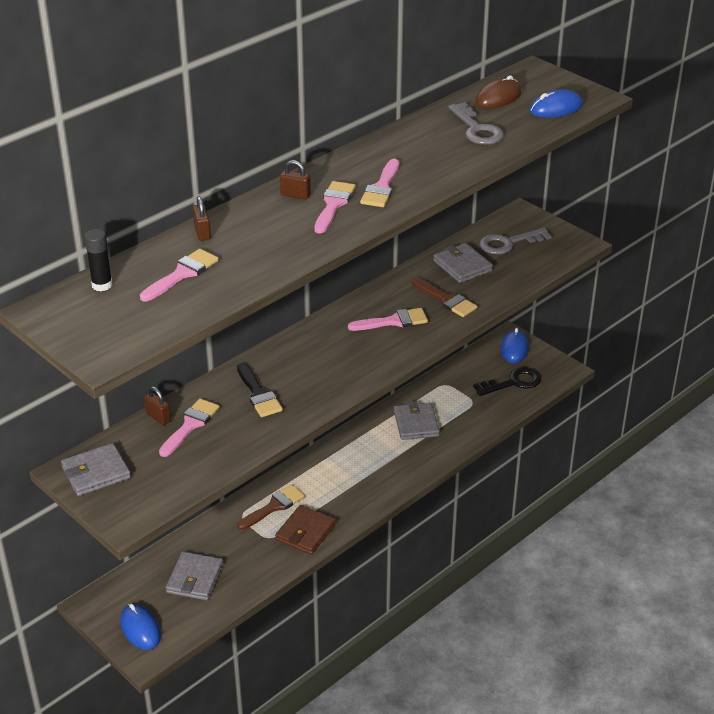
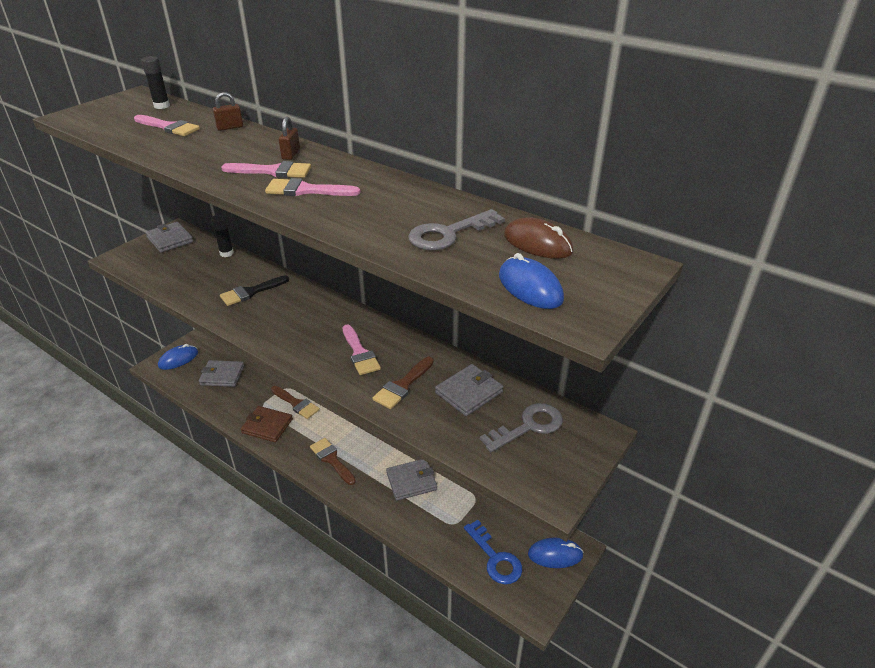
camera: 80 degrees right, 0 degrees up
(158, 417) = (226, 253): brown padlock -> black glue stick
(190, 425) = (215, 267): pink brush -> none
(373, 479) = (332, 459): none -> brown brush
(508, 243) = (528, 427): grey key -> grey key turned 90 degrees clockwise
(513, 382) = (495, 558): black key -> blue key

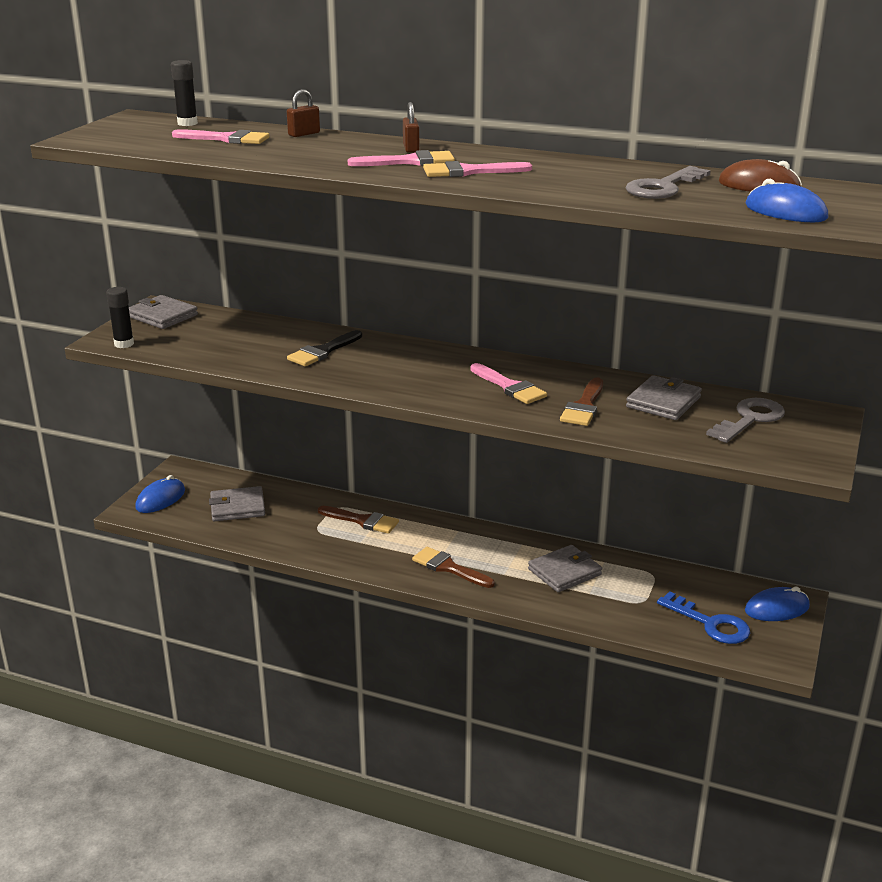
camera: 15 degrees left, 10 degrees down
(226, 253) = (254, 320): black glue stick -> black glue stick (124, 344)
(267, 426) = (338, 548): brown wallet -> none

